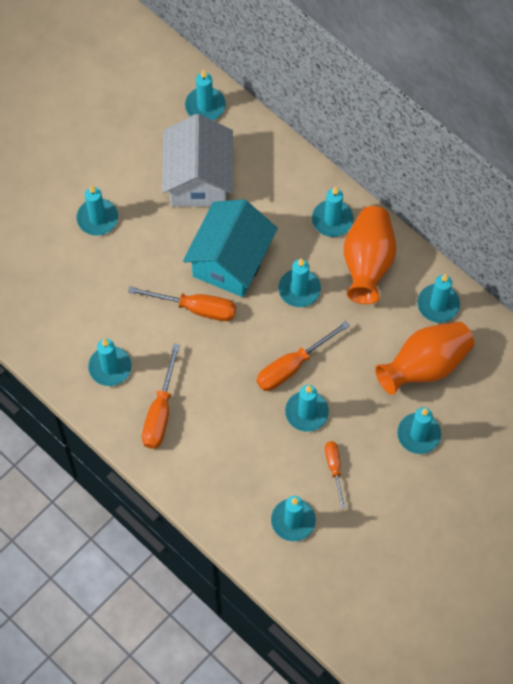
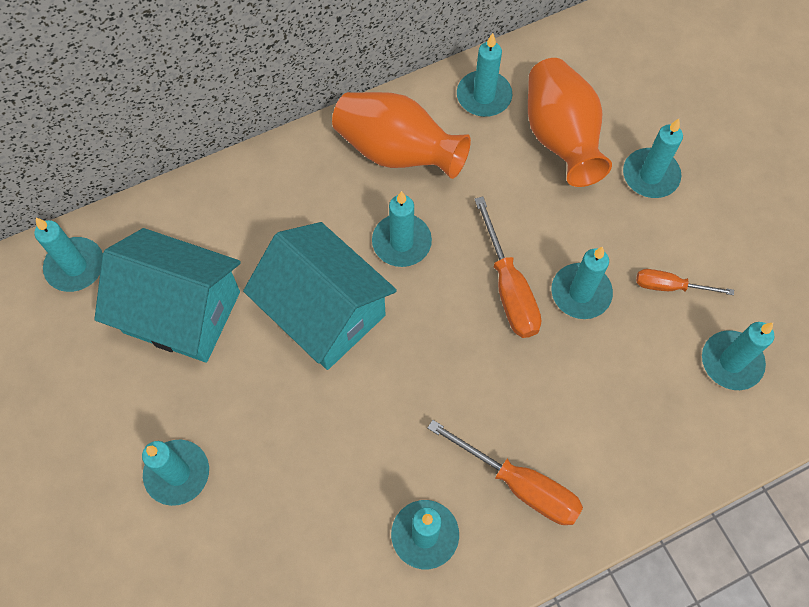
camera: 70 degrees left, 0 degrees up
(196, 308) = (377, 382): orange screwdriver -> none
(199, 179) = (182, 312): white house -> turquoise house
(332, 220) = (319, 170): turquoise candle -> none

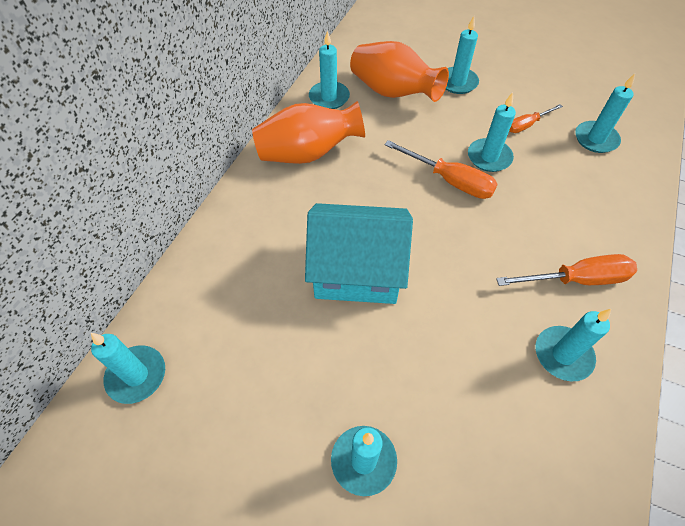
camera: 40 degrees left, 10 degrees down
(182, 312) = (256, 344): turquoise house -> none
(401, 242) = (362, 198): turquoise candle -> none

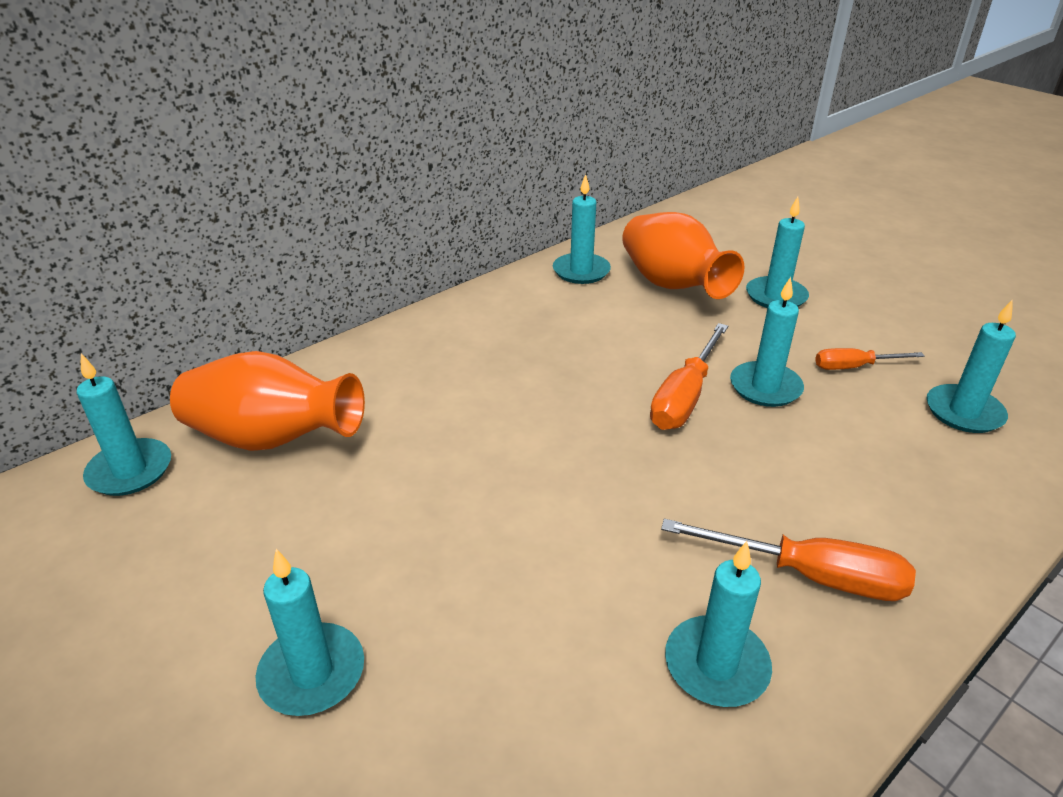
camera: 25 degrees right, 20 degrees down
(308, 153) = (509, 318): orange vase -> orange vase (272, 439)
(357, 271) = (476, 455): turquoise house -> none
(450, 180) = (685, 397): orange screwdriver -> orange screwdriver turned 60 degrees clockwise

